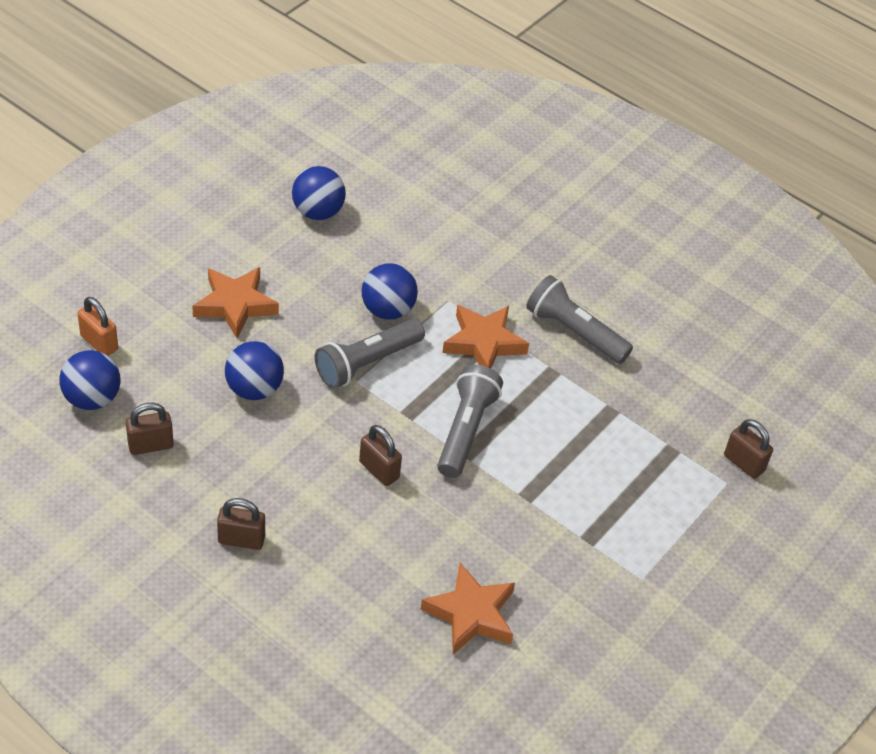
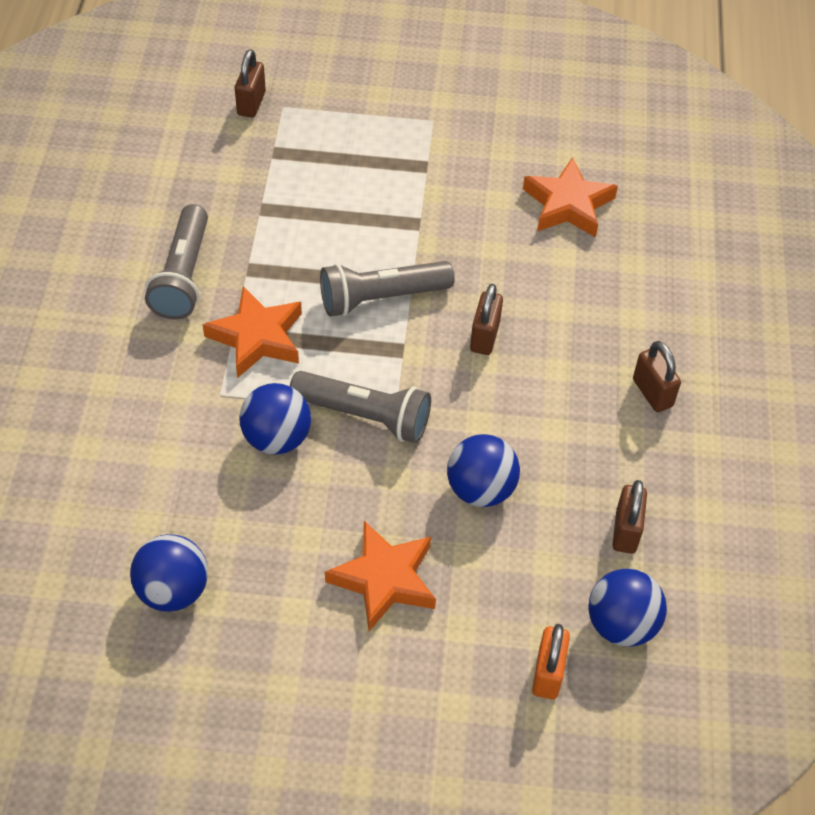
camera: 120 degrees left, 5 degrees up
(150, 445) = (625, 531): brown padlock -> brown padlock turned 60 degrees clockwise

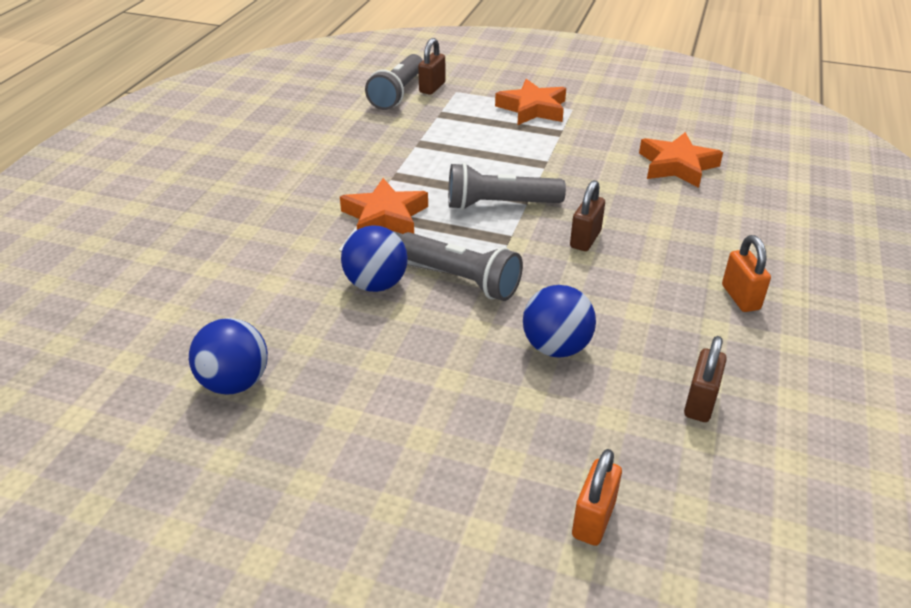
camera: 15 degrees right, 15 degrees down
(183, 276) = (340, 173): grey flashlight -> grey flashlight (398, 93)
(384, 579) = (440, 405): orange star -> orange star (532, 109)
(621, 624) = (684, 485): blue ball -> none
(652, 393) = (740, 297): brown padlock -> orange padlock

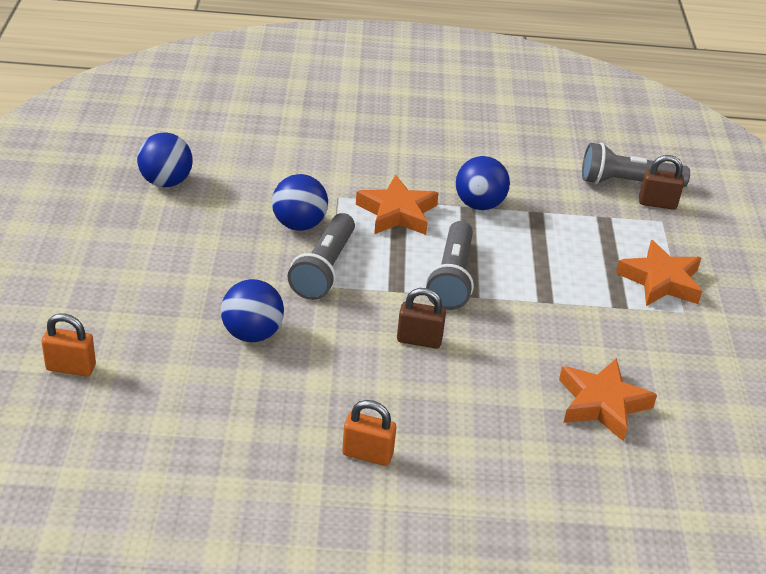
camera: 70 degrees right, 0 degrees up
(394, 168) = (479, 204): none -> blue ball
(499, 204) = (452, 278): grey flashlight -> grey flashlight turned 150 degrees counterclockwise
(700, 402) = (207, 424): brown padlock -> none
(740, 297) = (367, 454): orange padlock -> orange padlock turned 45 degrees clockwise

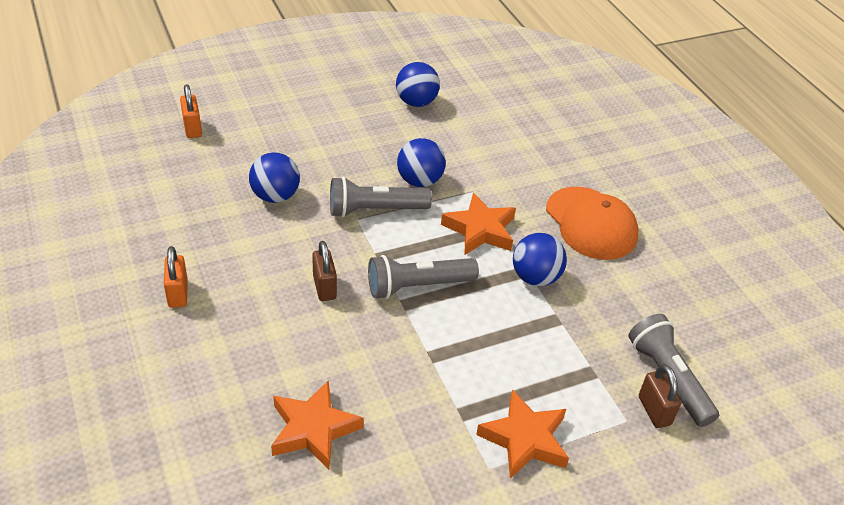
camera: 65 degrees right, 5 degrees up
(428, 147) = (591, 223): none -> orange cap

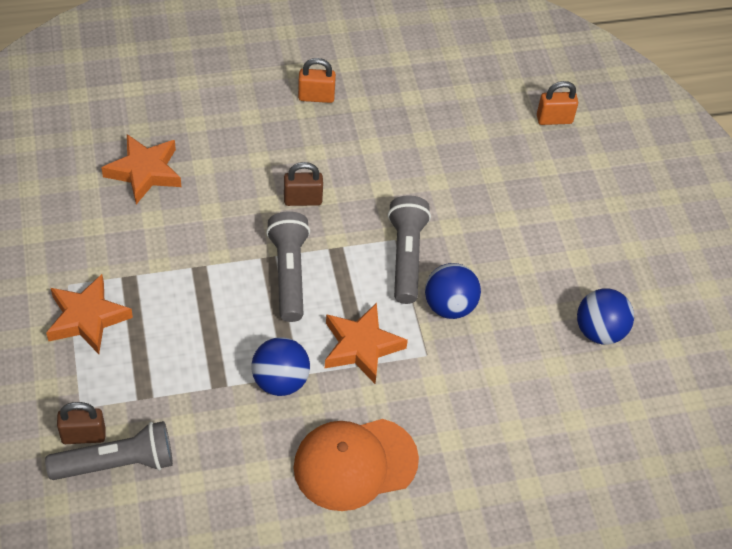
camera: 100 degrees right, 10 degrees up
(275, 196) = (438, 176): blue ball -> none

